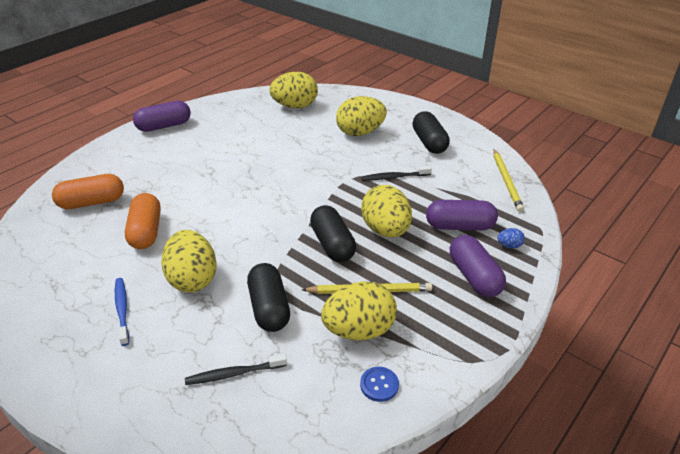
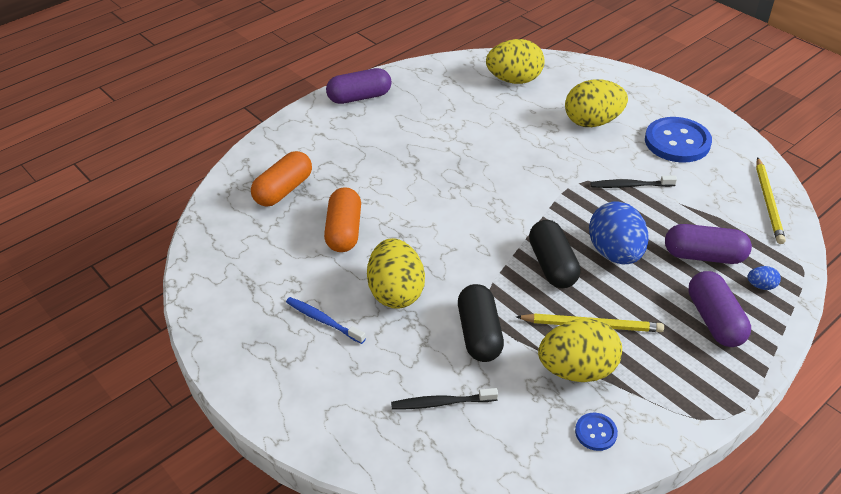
camera: 10 degrees right, 5 degrees up
(92, 202) = (284, 190): orange capsule -> orange capsule turned 45 degrees counterclockwise
(122, 310) = (323, 320): blue toothbrush -> blue toothbrush turned 45 degrees counterclockwise
(385, 230) = (615, 253): yellow egg -> blue egg
(429, 142) = (677, 142): black capsule -> blue button

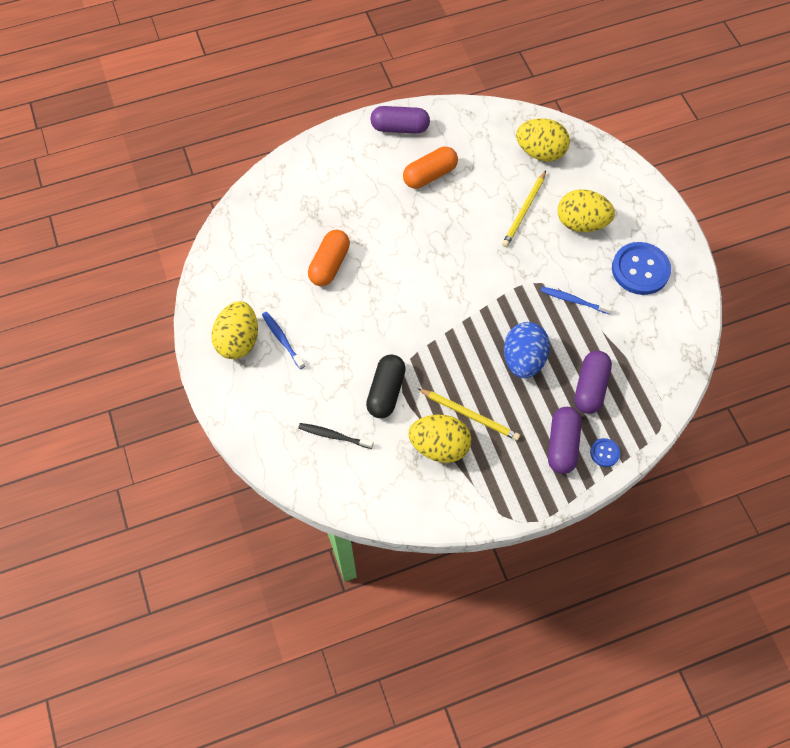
camera: 20 degrees right, 20 degrees up
(284, 190) = (300, 208): orange capsule -> orange capsule (430, 175)
(396, 292) = (343, 334): yellow egg -> yellow egg (238, 341)
(552, 265) = (469, 353): black capsule -> none
(596, 432) = (425, 497): blue button -> blue button (604, 453)
(630, 185) = (573, 300): black toothbrush -> blue toothbrush
(703, 256) = (590, 387): purple capsule -> purple capsule turned 75 degrees clockwise
(761, 286) = (617, 430): blue egg -> none
(768, 202) = (676, 357): yellow pencil -> yellow pencil (524, 211)

